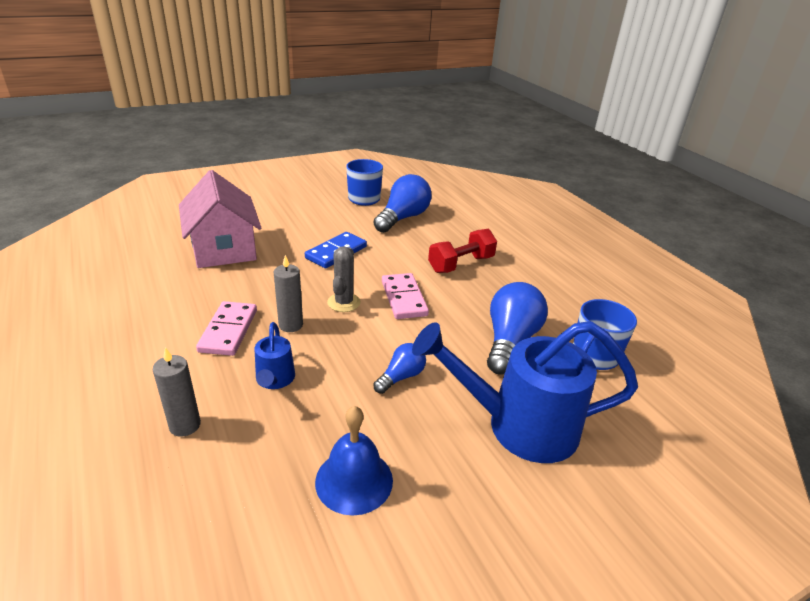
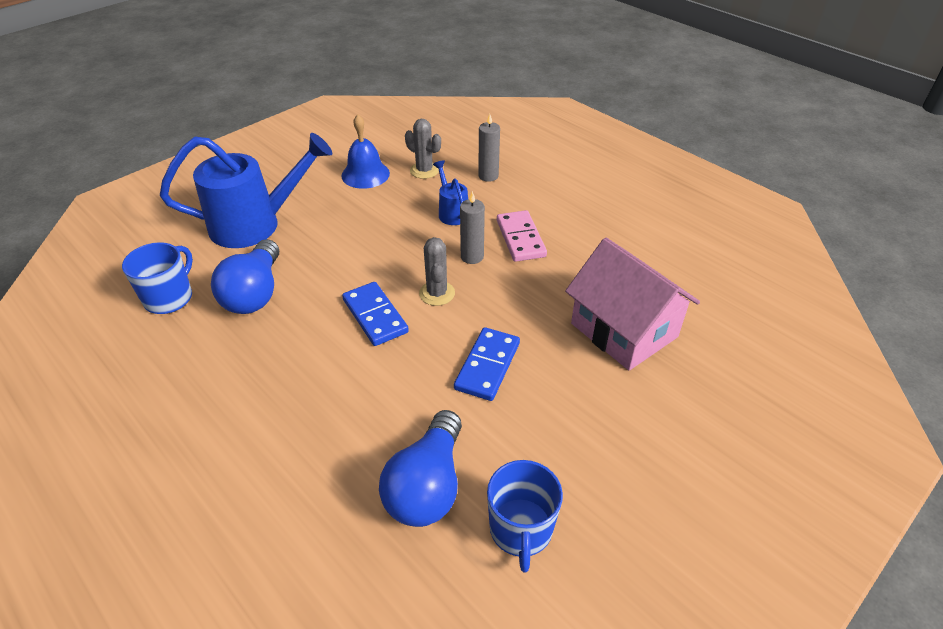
camera: 165 degrees right, 10 degrees up
(263, 463) = (424, 170): none -> grey cactus
(401, 377) = (354, 237): blue light bulb -> none
(404, 298) = (375, 316): pink domino -> blue domino
(461, 264) = (313, 394): red dumbbell -> none

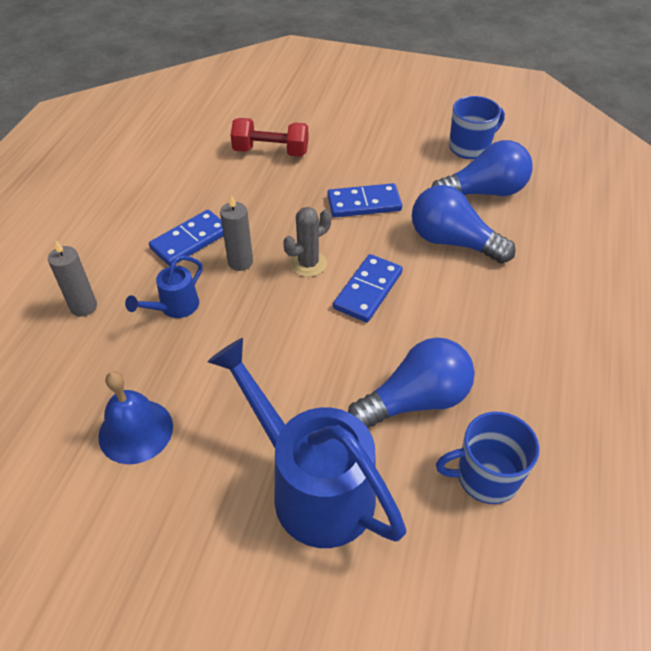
camera: 120 degrees left, 5 degrees up
(378, 407) = (453, 242): none -> blue light bulb
(424, 170) = (97, 372): grey cactus -> none
(520, 238) = (190, 240): pink domino -> blue domino
(624, 330) = (271, 151): pink house -> red dumbbell

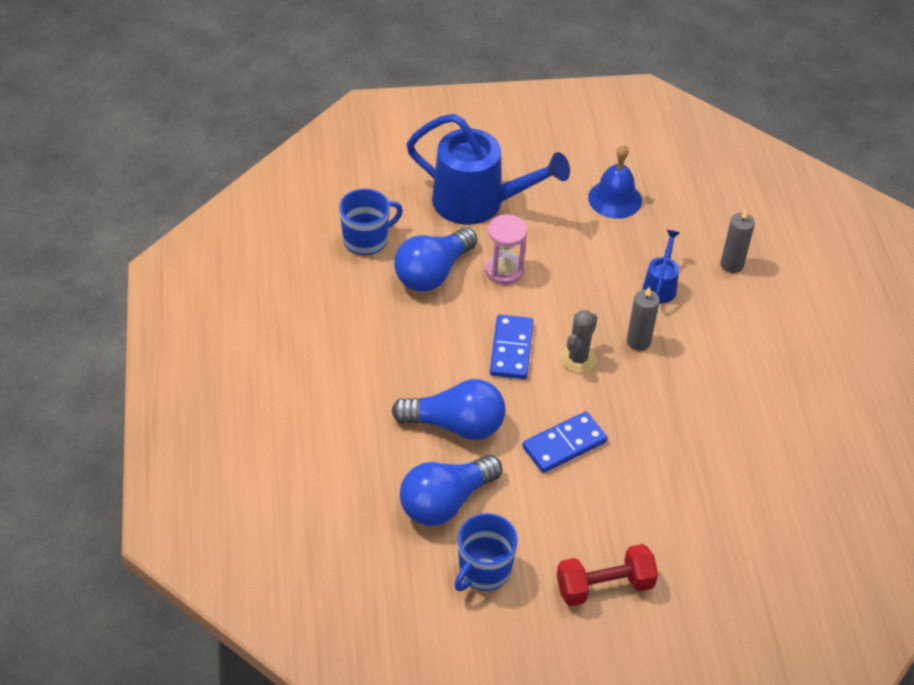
camera: 155 degrees right, 0 degrees up
(190, 240) = (699, 349): blue domino -> none
(271, 151) = (706, 485): red dumbbell -> red dumbbell (604, 586)
(330, 377) = (504, 271): none -> pink hourglass

